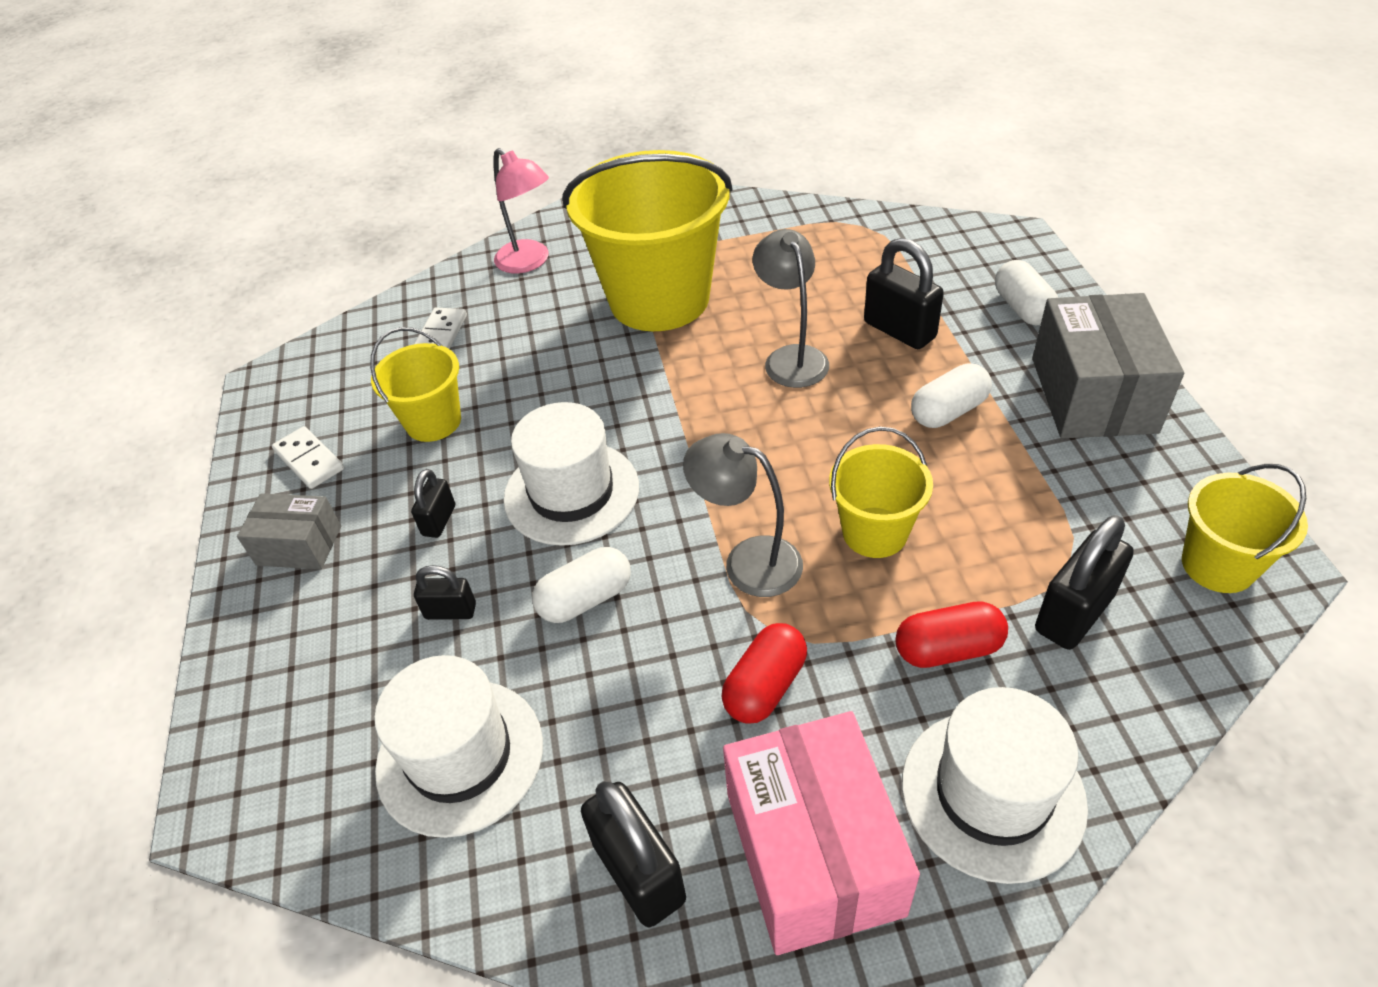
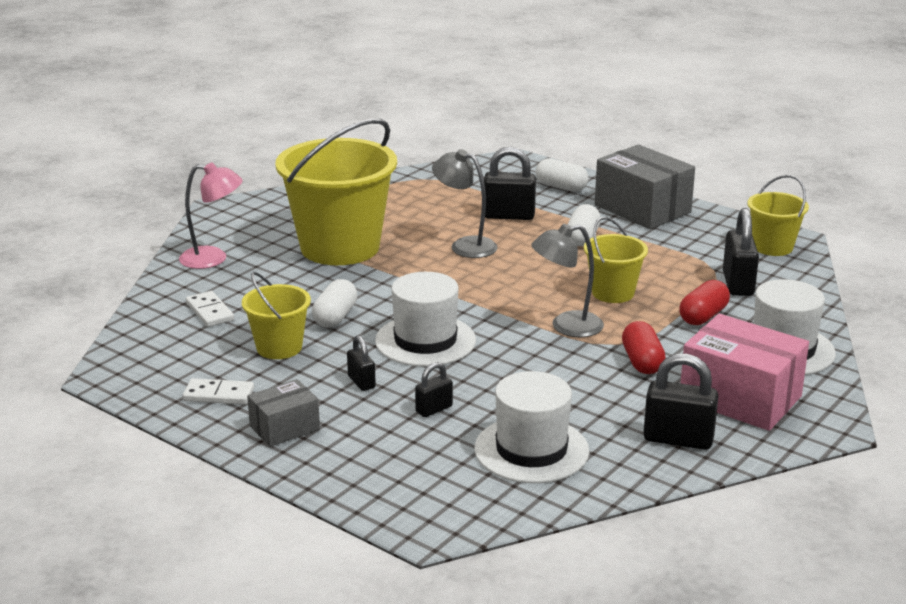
camera: 45 degrees left, 20 degrees down
(585, 599) = (503, 373): white capsule -> white capsule (335, 317)

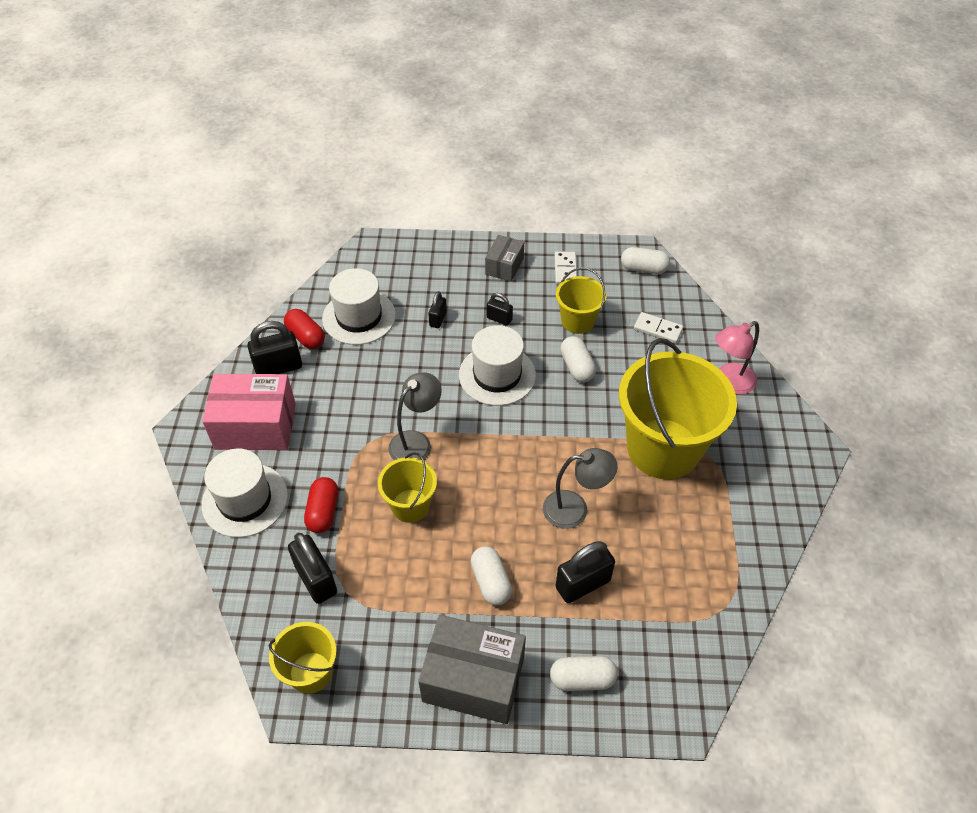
camera: 145 degrees right, 25 degrees up
(132, 360) = (643, 269): none -> white capsule
(219, 395) = (565, 270): white domino -> white domino turned 60 degrees counterclockwise
(642, 362) = (340, 430): red capsule -> red capsule (306, 337)

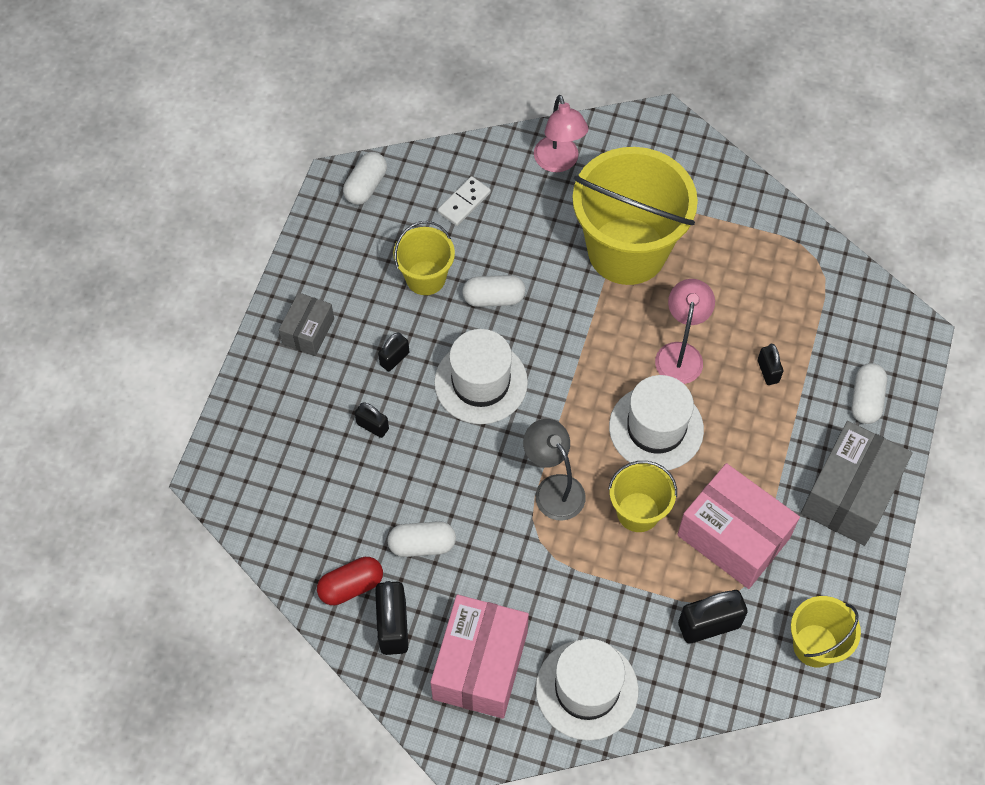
camera: 75 degrees left, 10 degrees up
(323, 512) = (624, 604): red capsule -> none
(359, 317) = (338, 517): white hat -> white hat (656, 428)
(404, 584) = (733, 537): none -> pink box
(490, 582) = (748, 454): white capsule -> white capsule (422, 545)
(504, 266) = (308, 331): grey box -> grey box turned 75 degrees clockwise
(565, 270) = (338, 267): white domino -> none
(575, 509) = (680, 353): grey lamp -> pink lamp
(582, 584) = (768, 371): black padlock -> black padlock, size x0.57

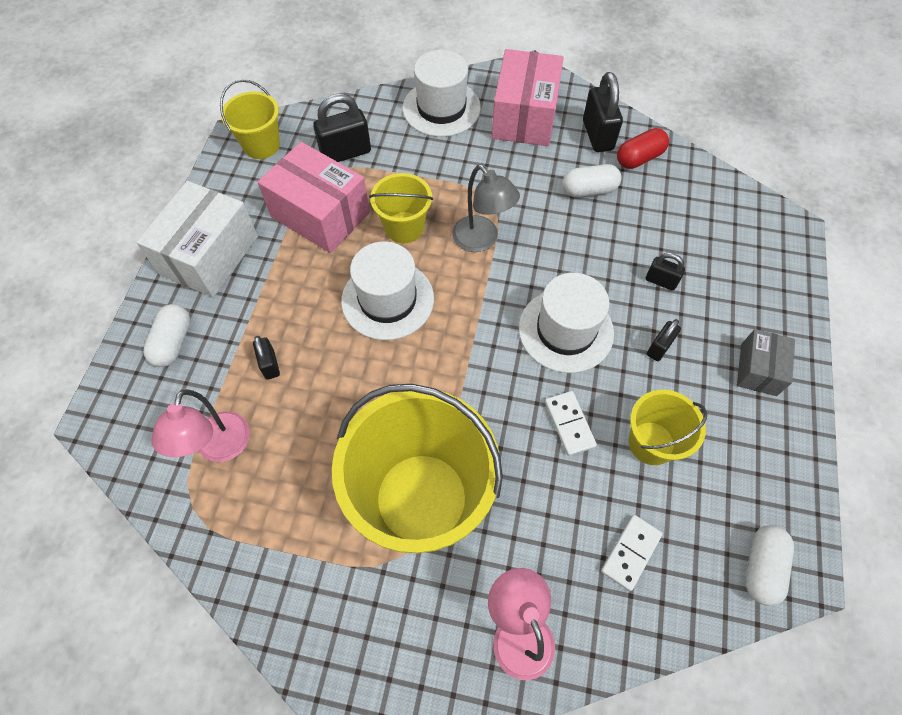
camera: 175 degrees right, 0 degrees up
(493, 298) = (569, 424): white capsule -> white domino
(680, 353) = (361, 376): pink lamp -> pink lamp (220, 448)
(849, 494) = (209, 255): grey box -> white box

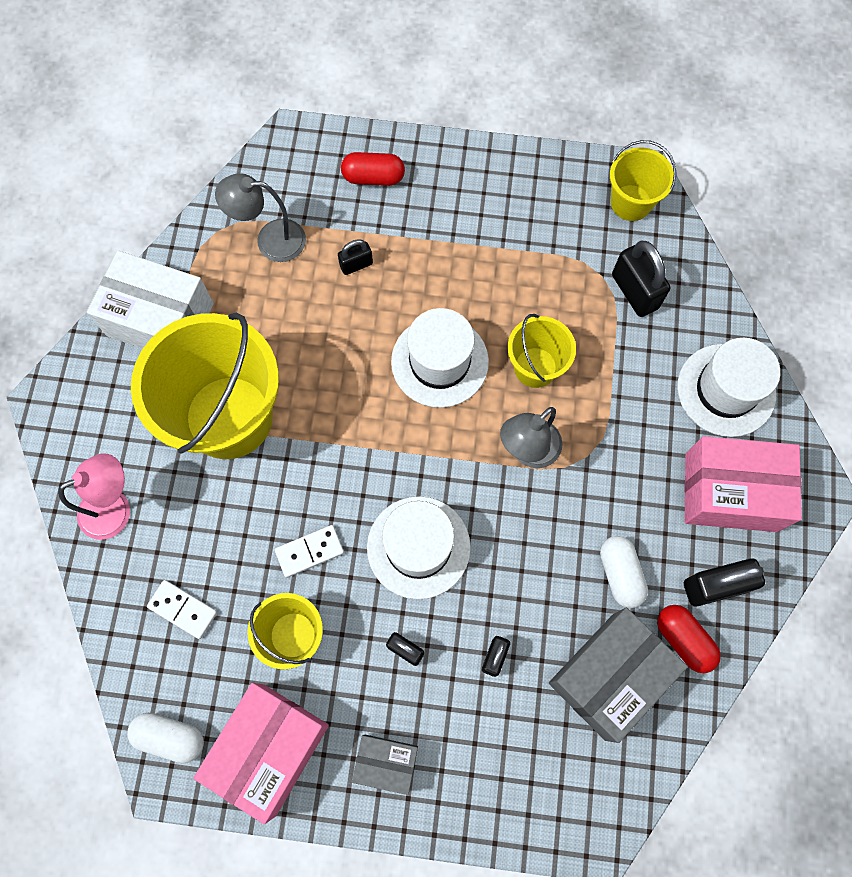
camera: 85 degrees right, 10 degrees up
(173, 342) = (373, 177): white capsule -> red capsule
(209, 255) = (476, 185): white box -> white box (160, 319)
(220, 448) = (270, 240): pink lamp -> grey lamp
(320, 214) = (541, 279): pink box -> pink box (269, 749)
(670, 206) = (609, 676): none -> grey box

